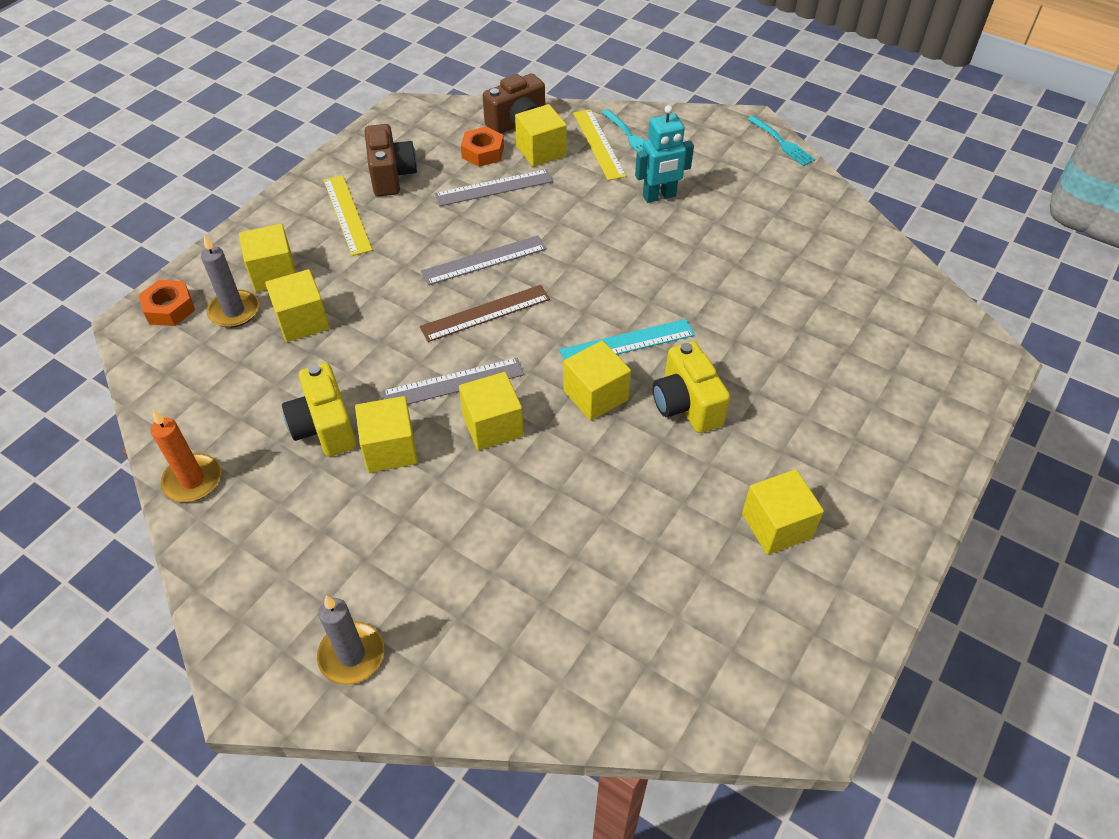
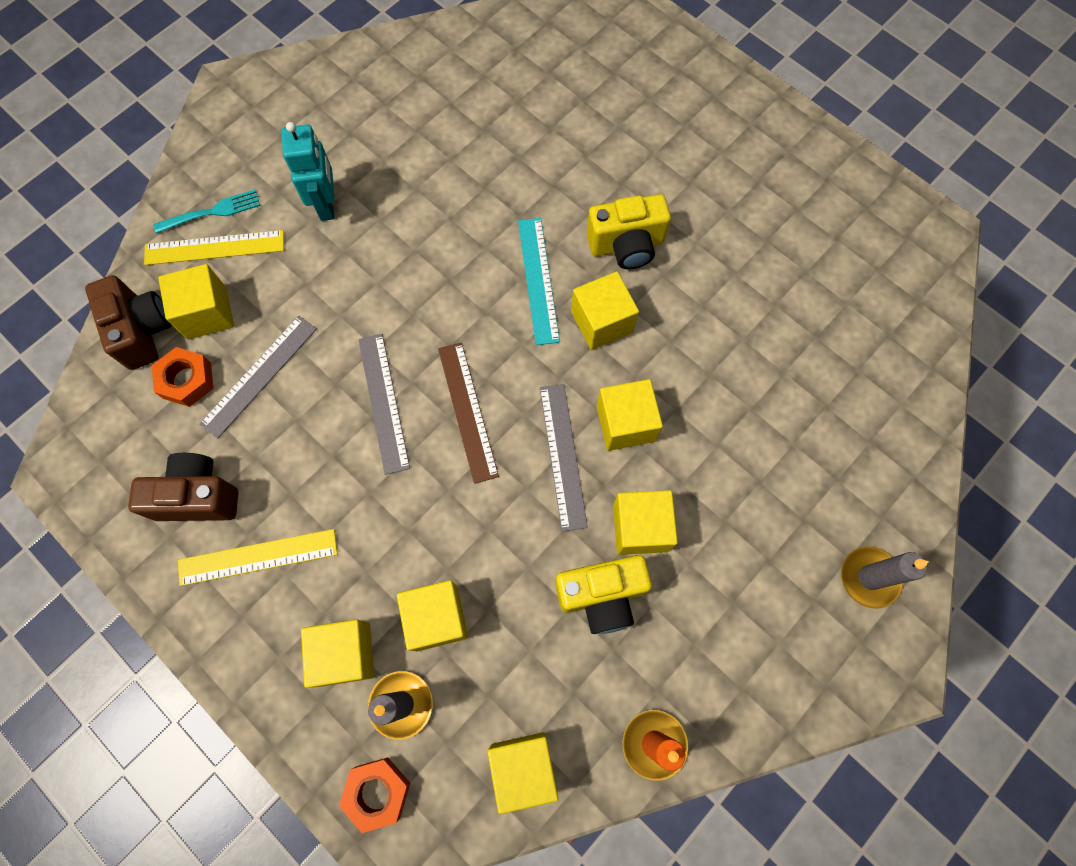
camera: 80 degrees left, 20 degrees up
(494, 188) = (259, 375): grey ruler -> grey ruler turned 45 degrees clockwise
(776, 525) = (767, 207): yellow cube -> yellow cube (523, 767)
(782, 142) = (273, 68): turquoise fork -> none

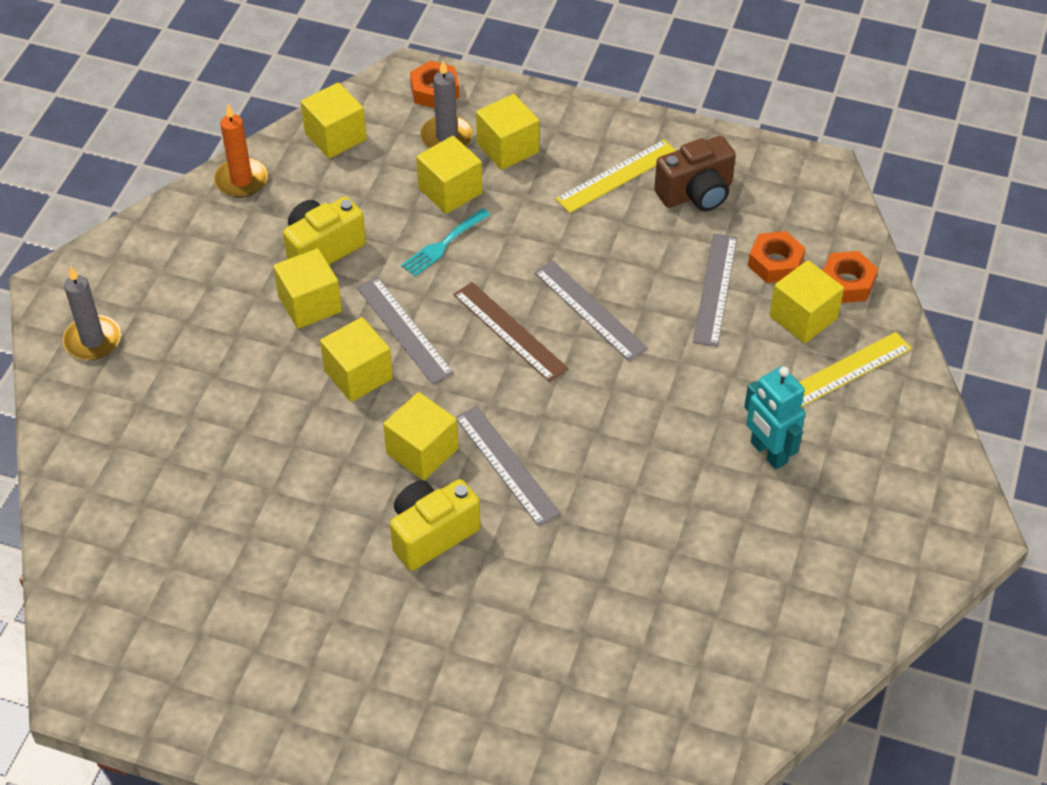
camera: 155 degrees right, 20 degrees down
(143, 331) = (847, 283): brown camera -> orange nut
(212, 212) = (875, 401): turquoise fork -> turquoise fork (443, 244)
(538, 280) = (507, 465): turquoise ruler -> grey ruler

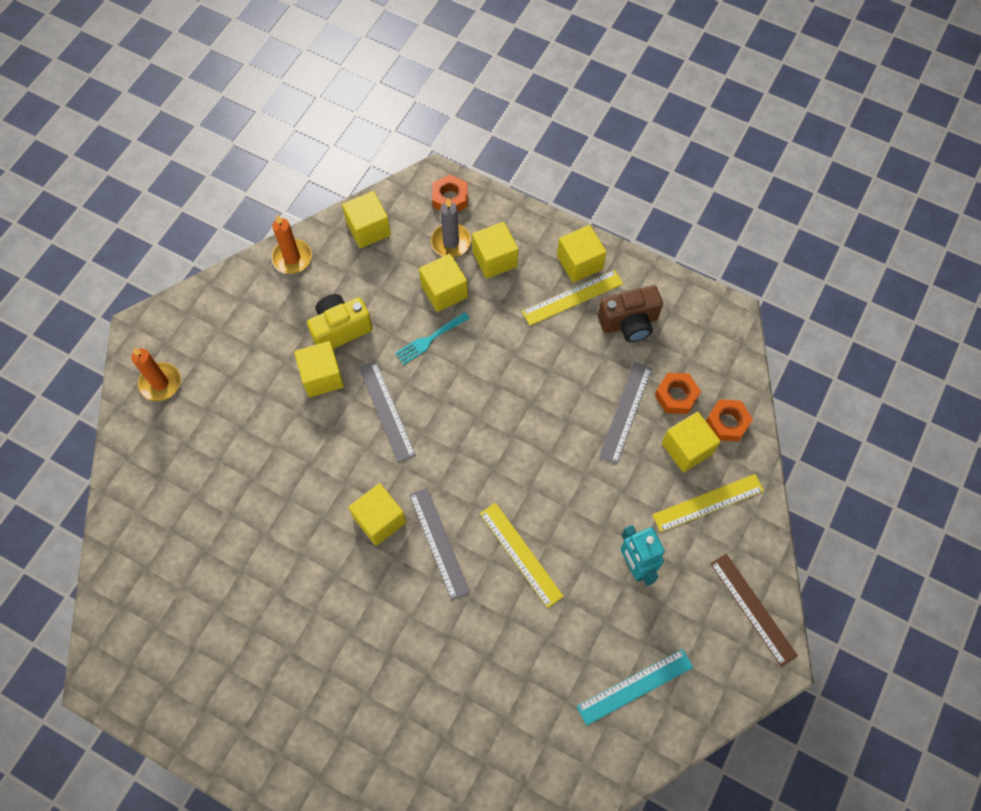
camera: 10 degrees right, 15 degrees up
(93, 340) = (160, 383): grey candle -> orange candle
(358, 375) = (346, 445): yellow cube -> yellow cube (579, 263)
(431, 534) = (373, 593): yellow camera -> none
(510, 331) = (464, 425): brown ruler -> brown ruler (753, 609)
(590, 310) = (527, 416): grey ruler -> none
(617, 462) = (521, 554): none -> yellow ruler
(801, 586) = (635, 687): none -> turquoise ruler

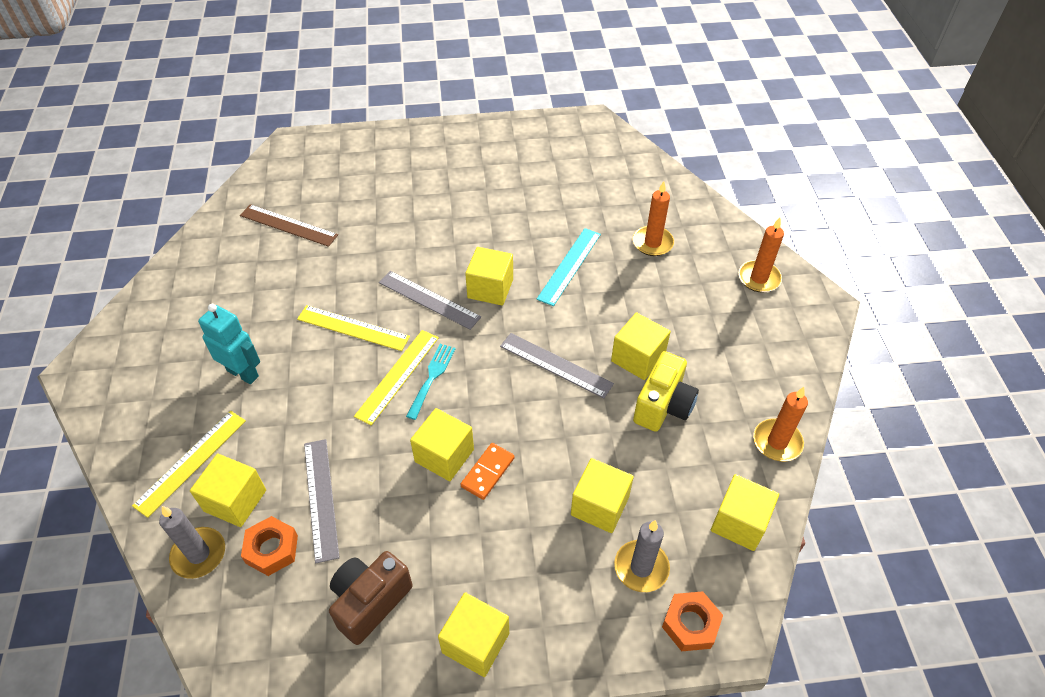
camera: 145 degrees right, 15 degrees down
(204, 476) = (652, 243): none -> orange candle
(430, 339) = (572, 449): turquoise fork -> turquoise fork (431, 378)
(495, 259) = (577, 579): yellow cube -> yellow cube (444, 455)
(499, 359) = (488, 472): none -> orange domino
(572, 298) = (455, 590): yellow ruler -> yellow ruler (397, 376)
(635, 687) = (203, 295): turquoise ruler -> turquoise ruler (569, 266)
(727, 423) = (199, 554): orange nut -> grey candle
(753, 609) = (112, 398): brown ruler -> brown ruler (288, 225)

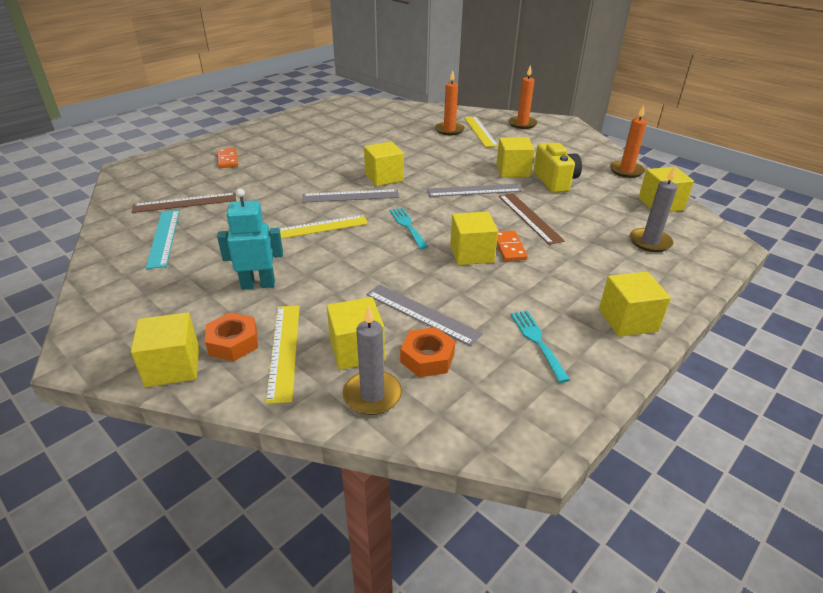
camera: 40 degrees left, 15 degrees down
(370, 602) = (537, 342): brown camera -> turquoise fork
(379, 176) = (228, 160): none -> orange domino
(397, 376) = (383, 235): yellow ruler -> yellow ruler (480, 131)
(561, 443) = (529, 217): none -> brown ruler
(569, 266) = (417, 153): turquoise ruler -> turquoise ruler (163, 237)
(599, 506) = (590, 230): yellow cube -> yellow cube (173, 367)
(690, 624) = (707, 249): orange nut -> orange nut (233, 342)

